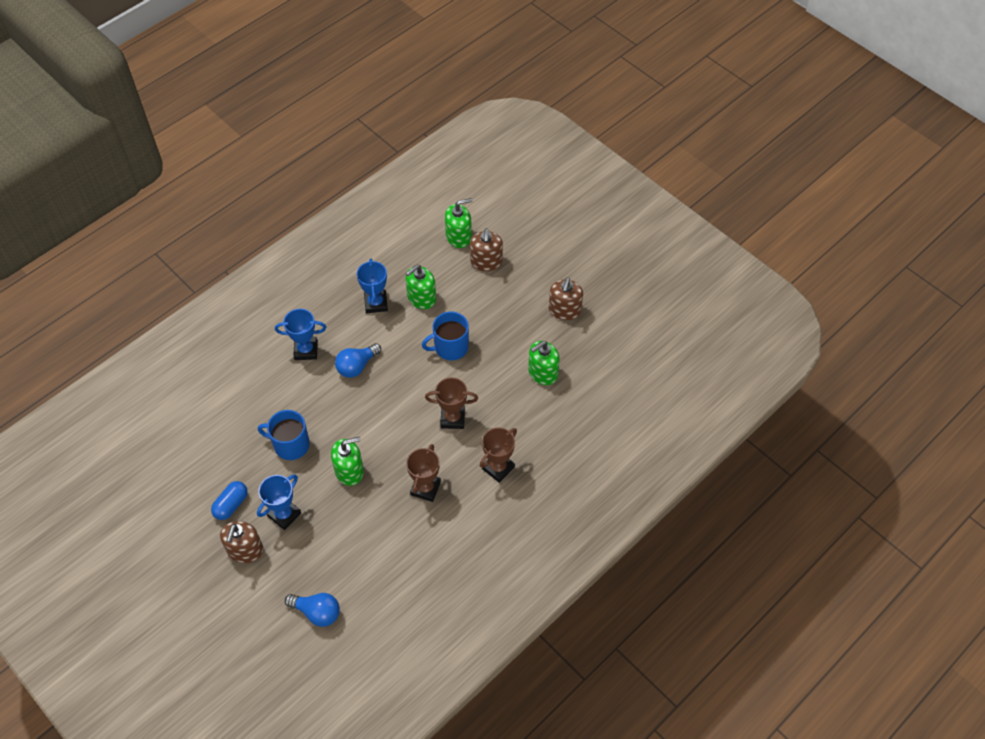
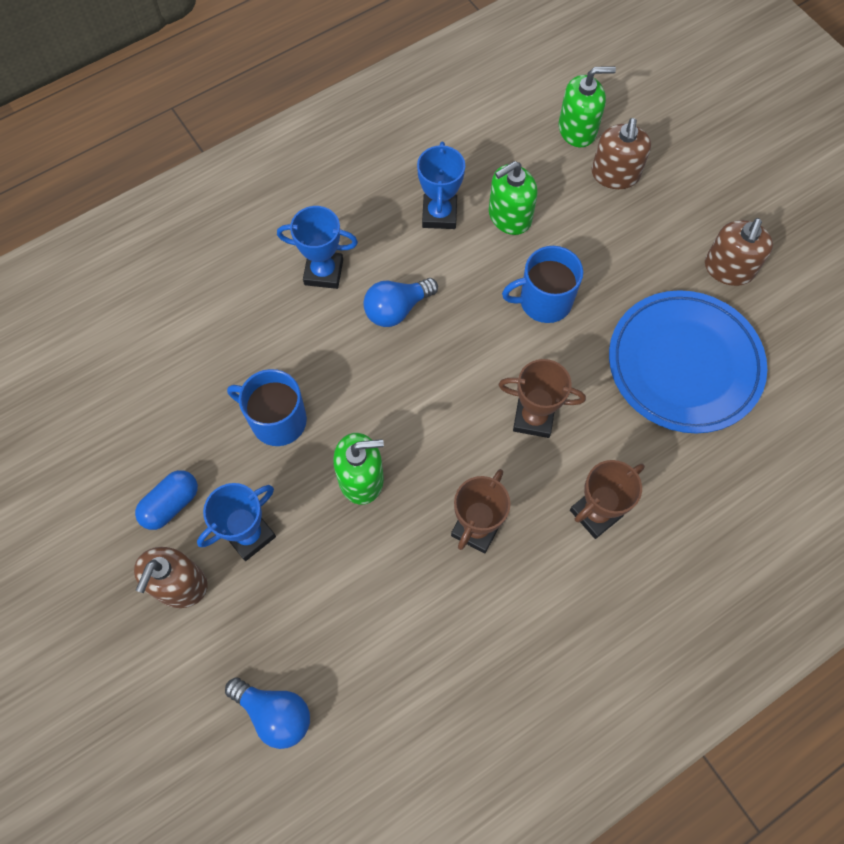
camera: 10 degrees right, 10 degrees up
(542, 372) = (684, 365): green soap dispenser -> blue plate

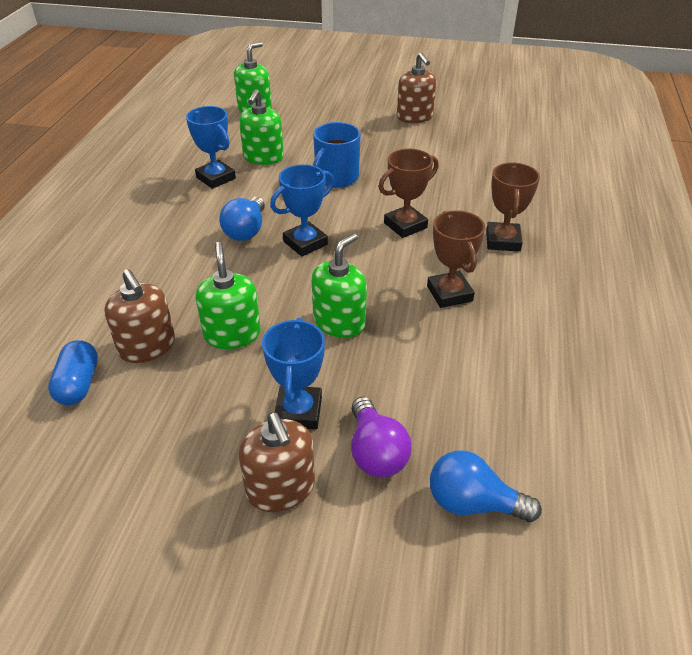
camera: 45 degrees left, 25 degrees down
(171, 504) = (205, 443): blue capsule -> blue capsule (78, 384)
(261, 616) = (375, 452): none -> purple light bulb
(275, 713) = (473, 503): blue light bulb -> blue light bulb turned 150 degrees counterclockwise
(277, 420) = (232, 334): blue mug -> green soap dispenser
(323, 272) = (166, 243): blue trophy -> blue trophy (305, 243)
(615, 174) = (302, 115): brown soap dispenser -> brown soap dispenser (147, 346)
(684, 365) = (450, 159): blue plate -> none

